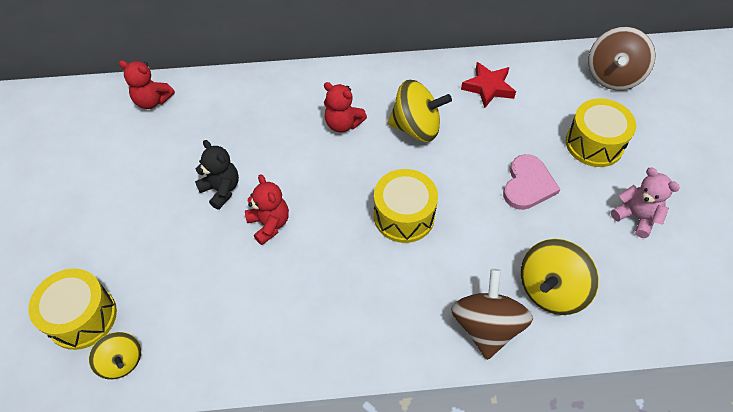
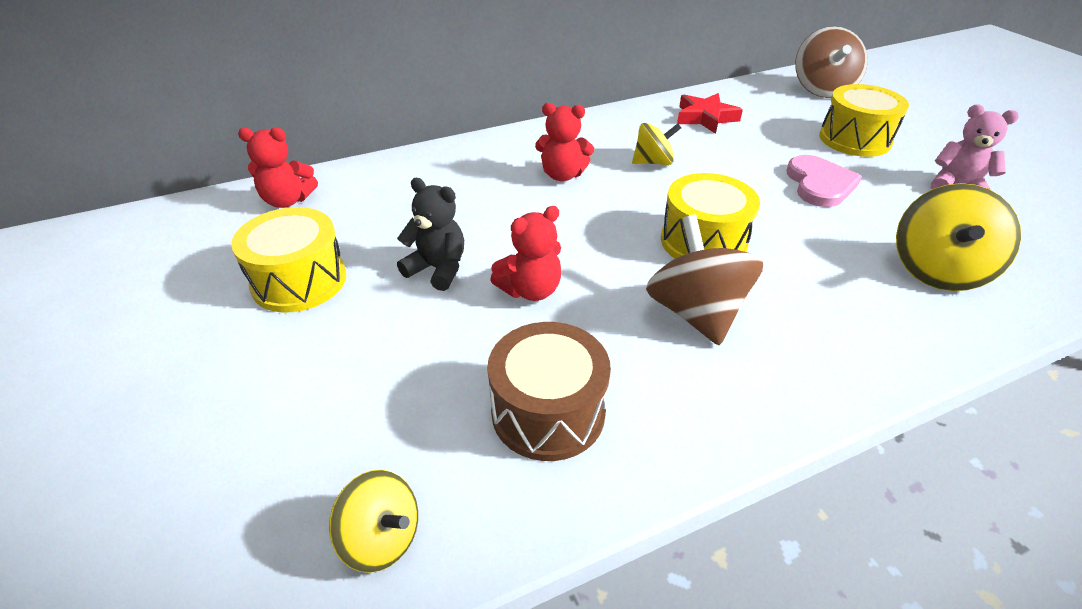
camera: 20 degrees left, 15 degrees down
(82, 317) = (275, 489): yellow drum -> yellow drum (299, 281)
(235, 316) = (548, 412): none -> brown drum
(269, 224) = (530, 290): red teddy bear -> red teddy bear turned 105 degrees clockwise
(416, 128) = (653, 162): yellow spinning top -> yellow spinning top, size x0.61
(486, 326) = (900, 327): brown spinning top -> brown spinning top (695, 313)

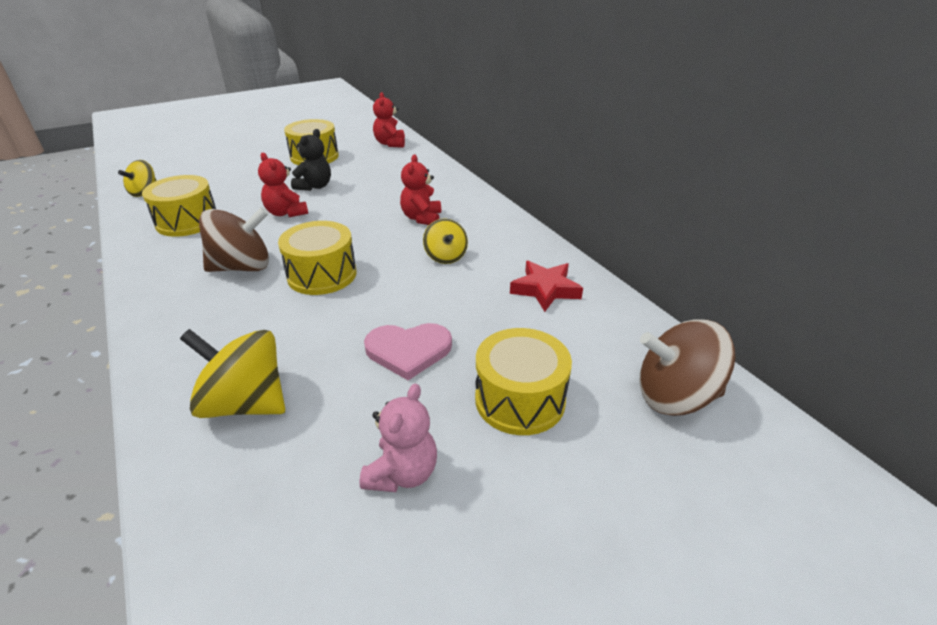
camera: 85 degrees right, 5 degrees down
(548, 412) = (187, 221): brown drum -> yellow drum

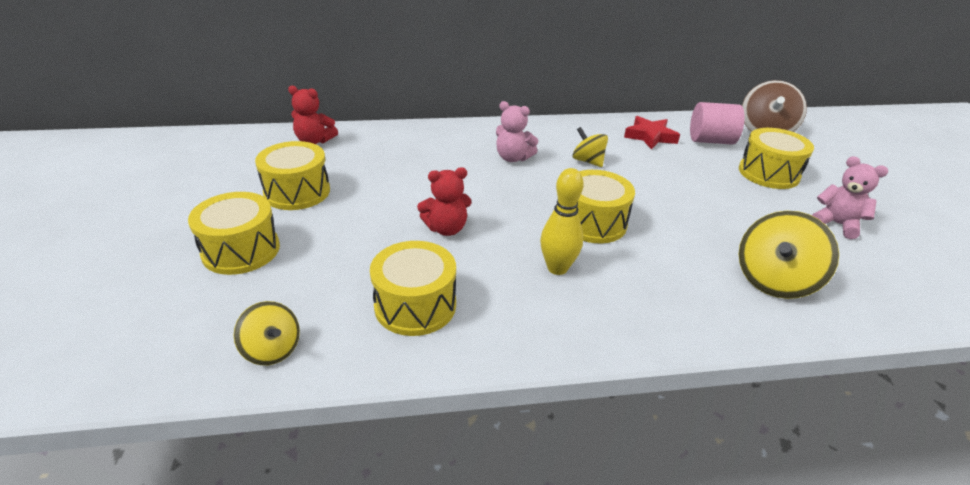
camera: 70 degrees left, 0 degrees up
(239, 160) = (241, 250): none -> yellow drum
(242, 267) = (557, 268): brown spinning top -> yellow bowling pin
(315, 186) = (390, 202): black teddy bear -> none
(408, 351) = (715, 200): pink heart -> none
(422, 218) = (513, 158): red teddy bear -> pink teddy bear
(445, 256) = (588, 161): yellow spinning top -> yellow spinning top turned 135 degrees counterclockwise
(581, 339) = (710, 141): none -> pink cylinder

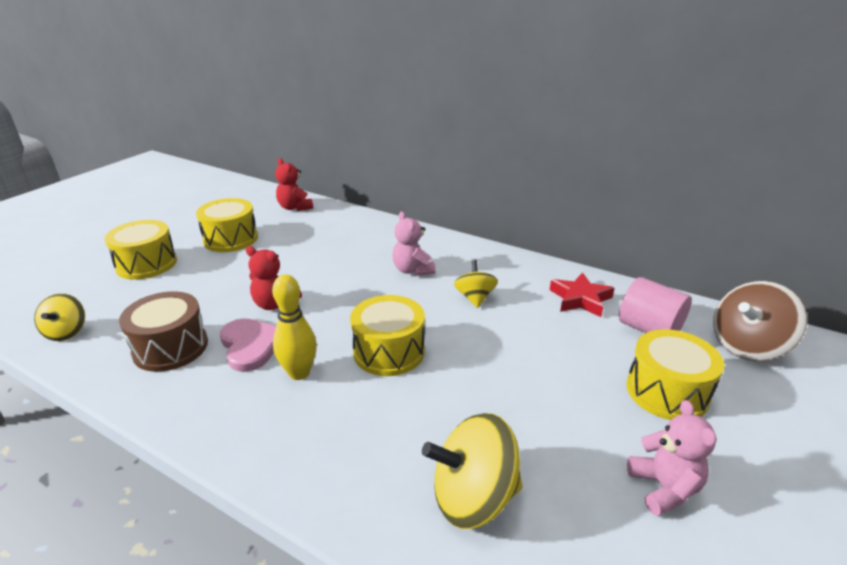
camera: 40 degrees right, 5 degrees down
(415, 305) = (170, 347): yellow drum -> brown drum
(484, 268) = (251, 345): none -> pink heart

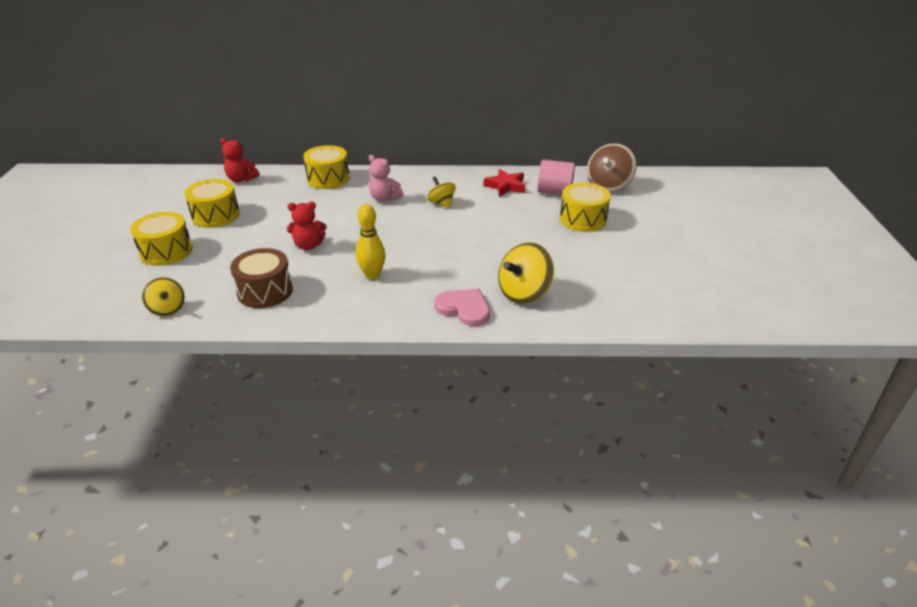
camera: 30 degrees left, 5 degrees up
(251, 345) = (322, 272): pink heart -> pink heart (464, 308)
(389, 351) = (416, 248): yellow drum -> yellow drum (328, 179)
(664, 488) = (606, 259): pink teddy bear -> none

